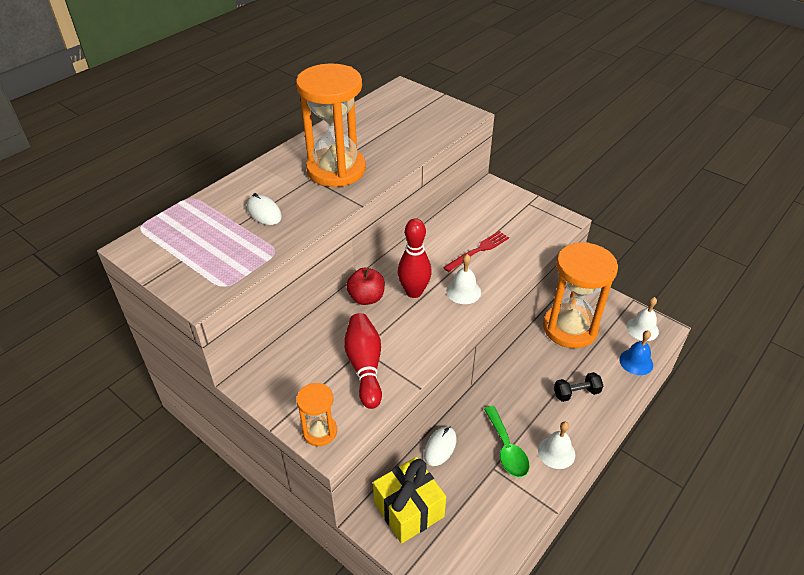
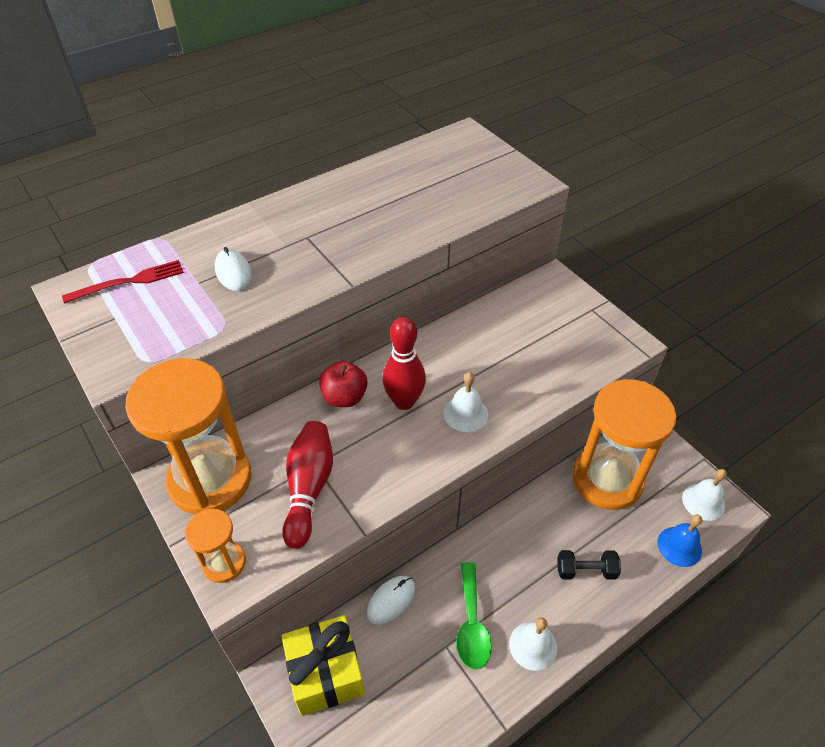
camera: 15 degrees right, 5 degrees up
(336, 170) = (341, 231): orange hourglass -> orange hourglass (210, 479)
(478, 250) = (504, 361): red fork -> red fork (129, 282)

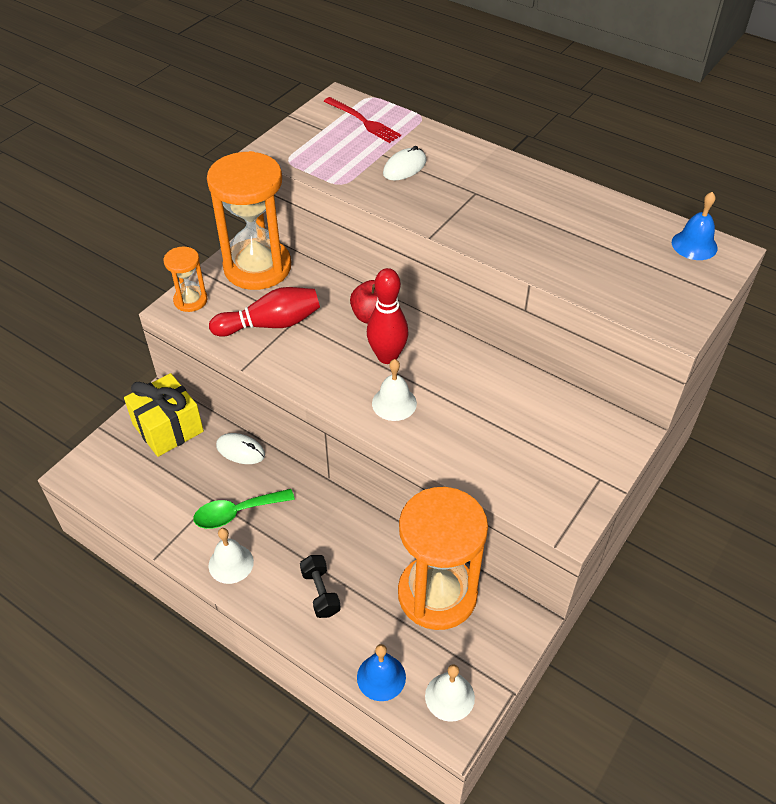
camera: 70 degrees right, 0 degrees up
(449, 145) = (694, 245): none -> blue bell

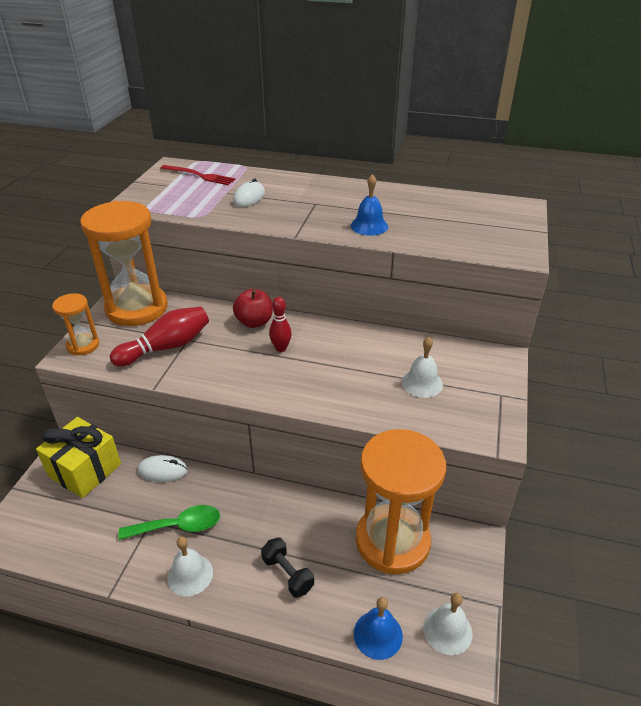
camera: 20 degrees left, 10 degrees down
(236, 513) = (179, 526): green spoon -> green spoon turned 150 degrees counterclockwise
(387, 356) = (281, 348): red bowling pin -> red bowling pin, size x0.60
(394, 403) = (304, 381): white bell -> white bell (422, 383)
(694, 245) = (497, 206): blue bell -> blue bell (369, 226)

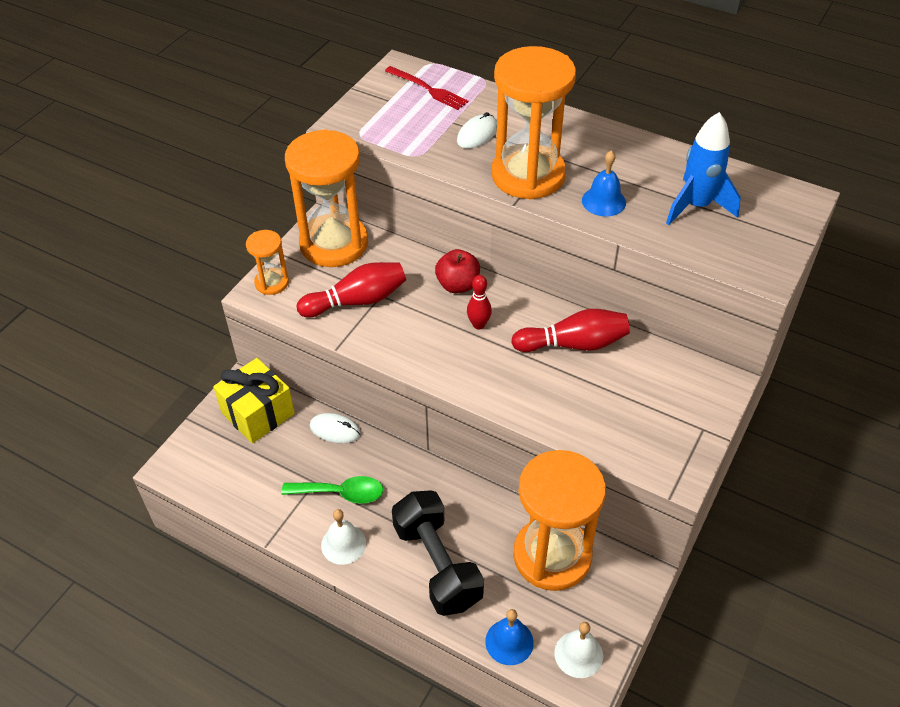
camera: 15 degrees right, 10 degrees up
(287, 574) = (437, 565): black dumbbell -> black dumbbell, size x2.00
(300, 217) = (528, 175): none -> orange hourglass
(367, 349) = (573, 344): none -> red bowling pin
(422, 383) = (620, 398): white bell -> none
(444, 220) = (696, 206): none -> blue rocket

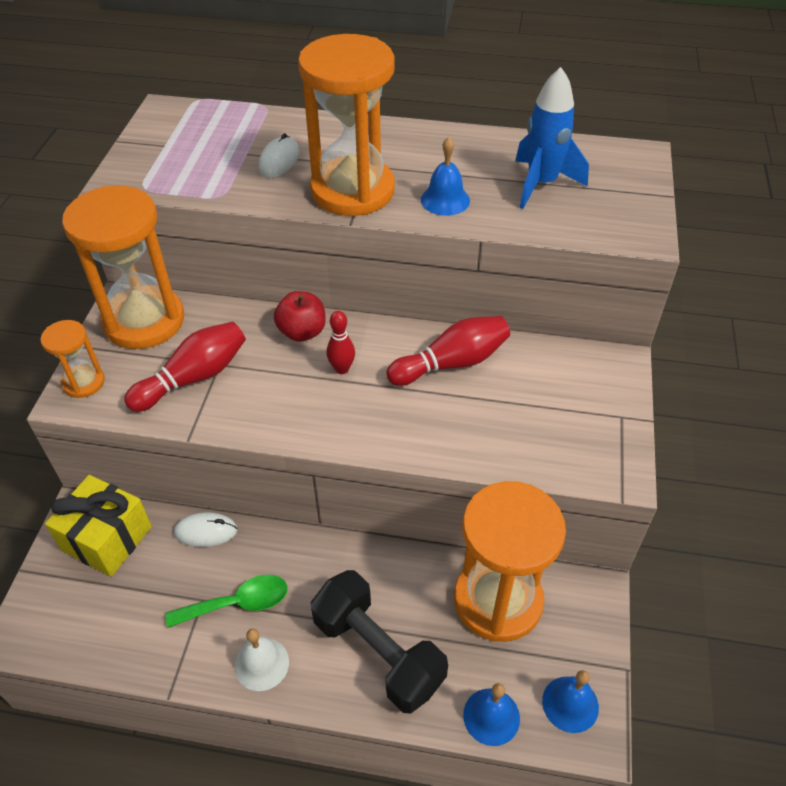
camera: 20 degrees left, 0 degrees up
(428, 89) = (205, 126): red fork -> none
(578, 654) = (570, 704): white bell -> blue bell

